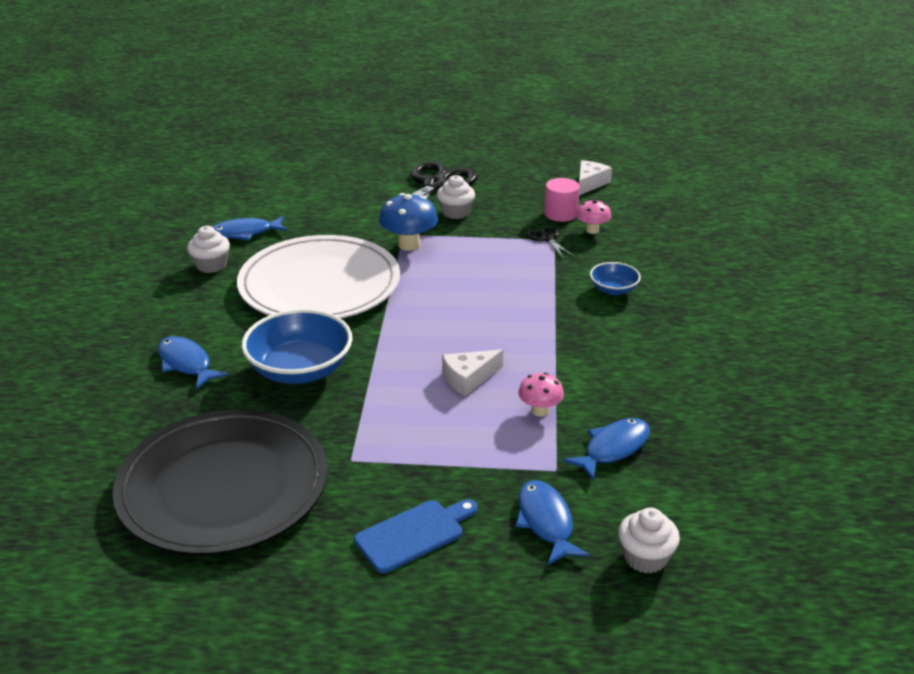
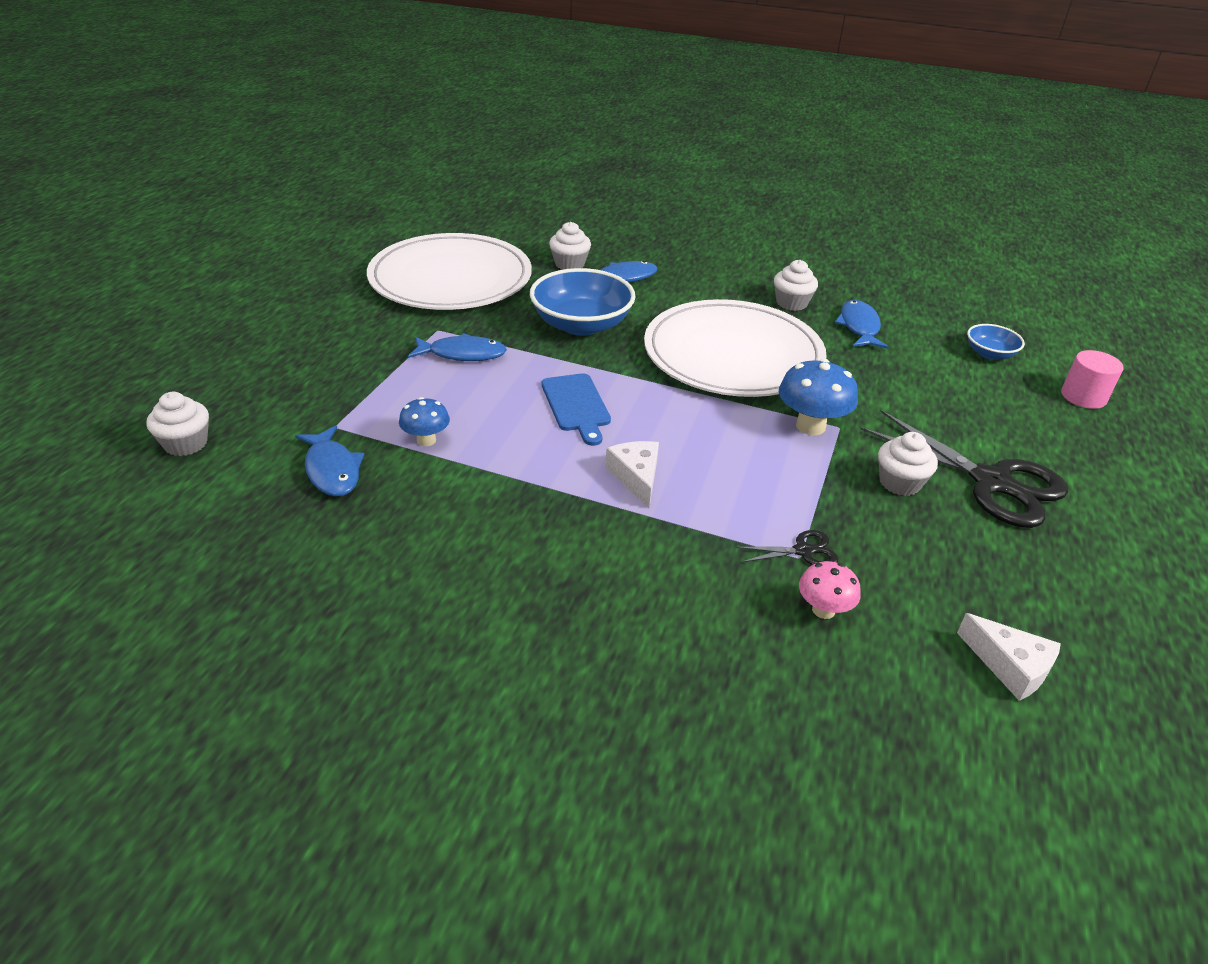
camera: 105 degrees right, 5 degrees up
(158, 405) = (569, 264): none -> white cupcake
(223, 486) = (450, 278): black plate -> white plate
(414, 534) = (327, 342): blue cutting board -> blue cutting board (576, 406)
(468, 378) = (510, 409): white cheese -> white cheese (636, 477)
(540, 411) = (426, 440): pink mushroom -> blue mushroom
(546, 522) = (278, 404): blue fish -> blue fish (462, 354)
(560, 214) = (886, 590): pink cylinder -> pink cylinder (1083, 397)
(613, 289) = (637, 574): blue bowl -> blue bowl (989, 354)

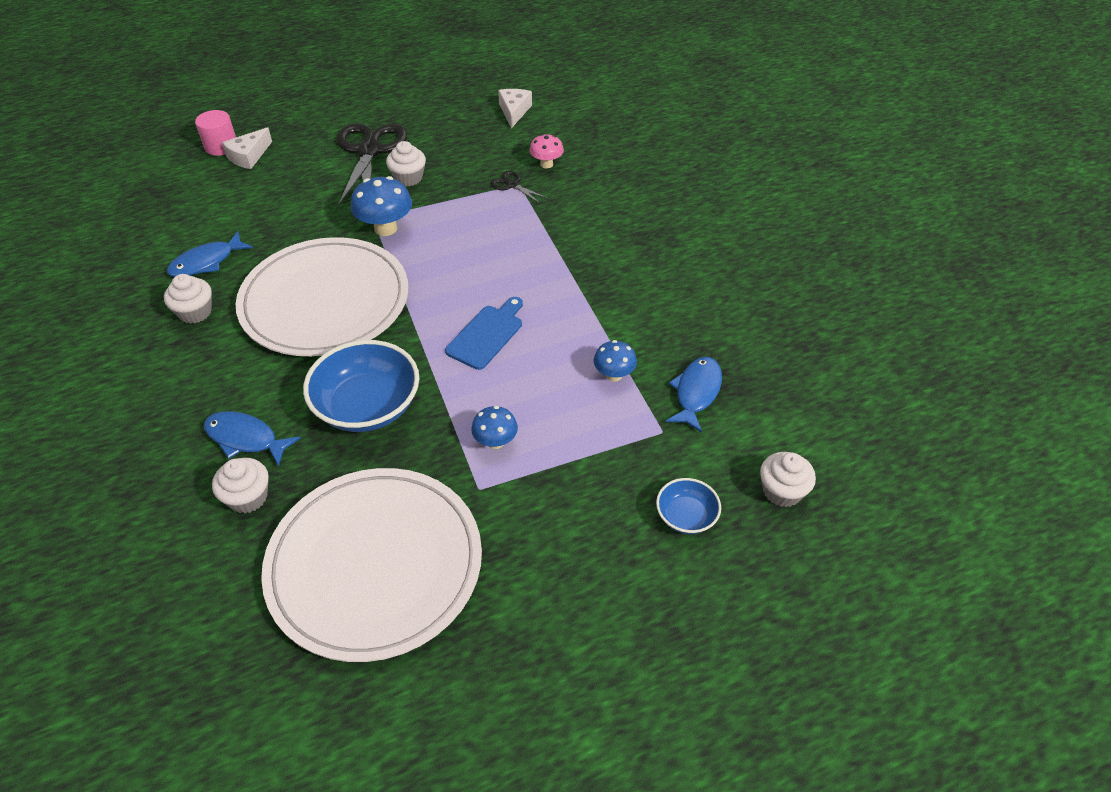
camera: 130 degrees left, 10 degrees up
(462, 354) = (495, 442): blue fish -> blue mushroom
(636, 477) = (527, 266): white cheese -> white cheese (249, 156)
(989, 354) = (192, 194): blue bowl -> blue bowl (686, 516)

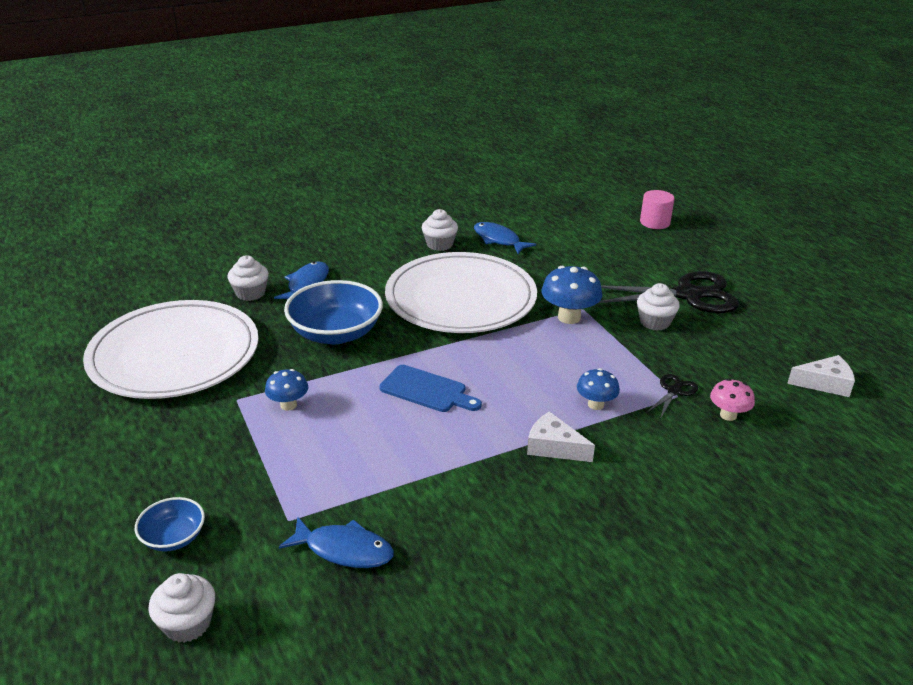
camera: 85 degrees right, 15 degrees down
(249, 156) = (647, 236): white cheese -> white cheese (553, 447)
(614, 375) = (372, 481): blue mushroom -> blue mushroom (595, 404)

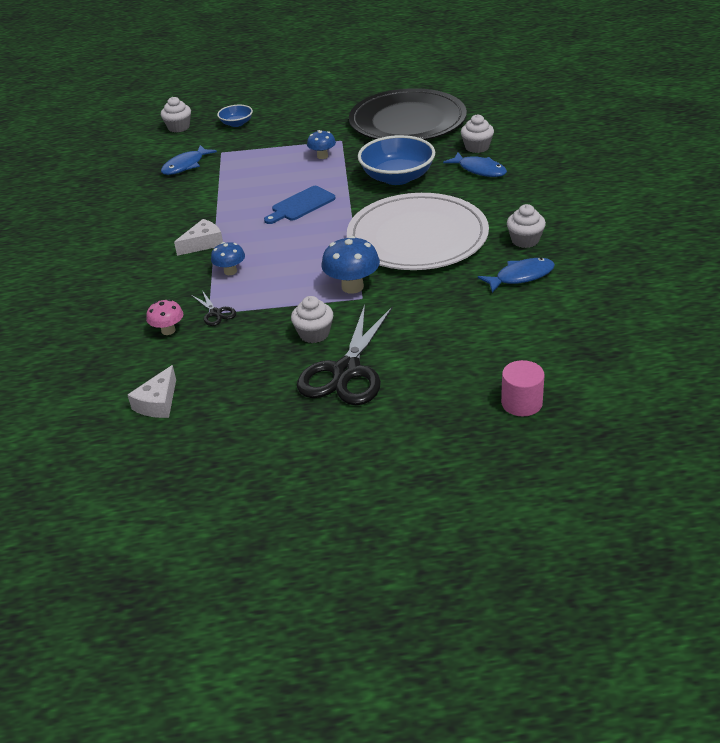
camera: 115 degrees right, 5 degrees up
(174, 354) = (407, 121): white plate -> black plate

